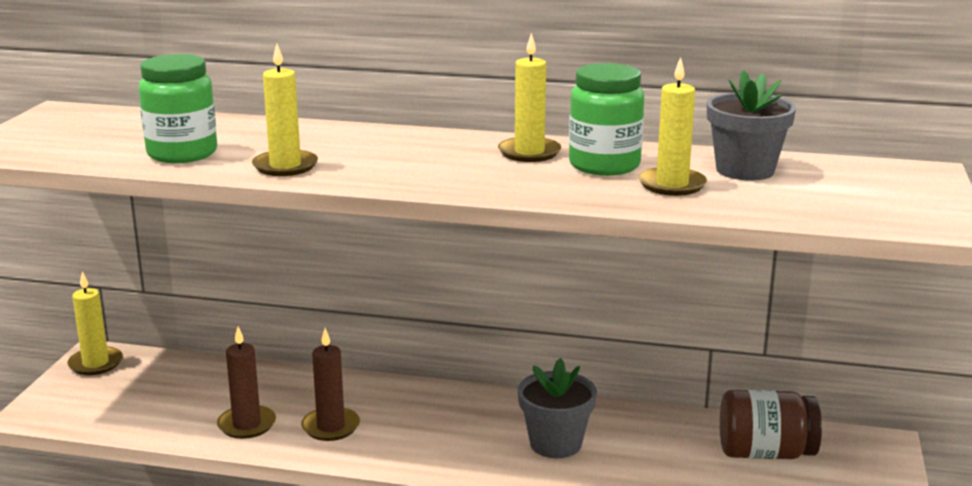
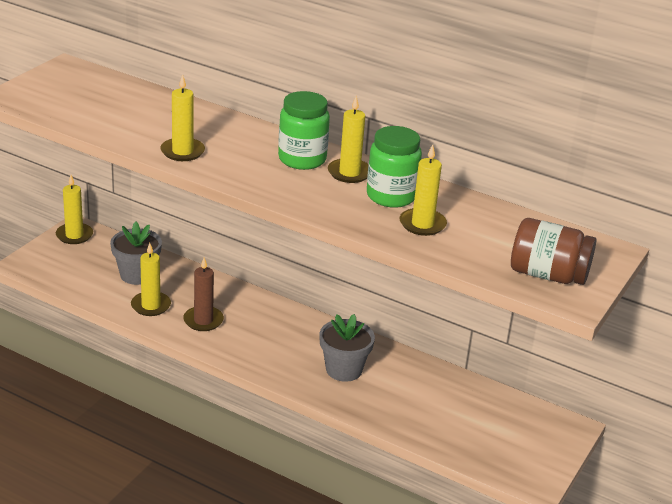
camera: 15 degrees right, 10 degrees up
(182, 154) = (124, 126): green jar -> green jar (302, 159)
(247, 425) = (151, 306): brown candle -> yellow candle
(745, 170) = (484, 222): grey flower pot -> grey flower pot (137, 275)
(765, 453) = (483, 412): brown jar -> brown jar (548, 275)

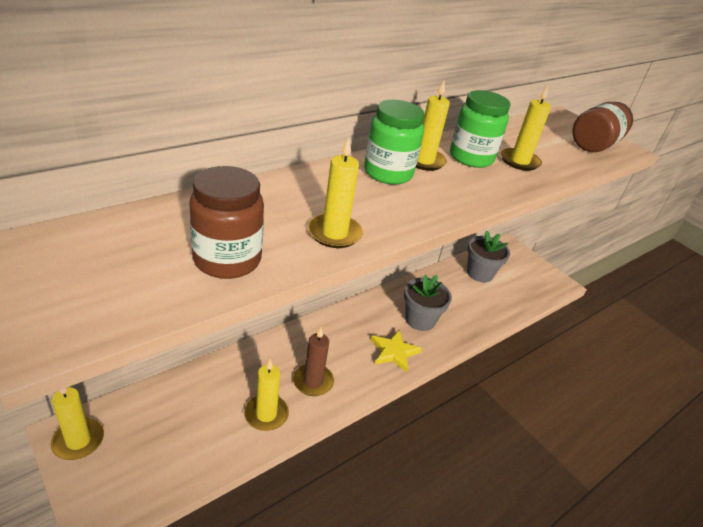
camera: 70 degrees left, 5 degrees up
(115, 123) = (227, 260): none -> brown jar
(137, 275) = (203, 407): grey flower pot -> grey flower pot (479, 273)
(279, 360) = (394, 352): none -> yellow star

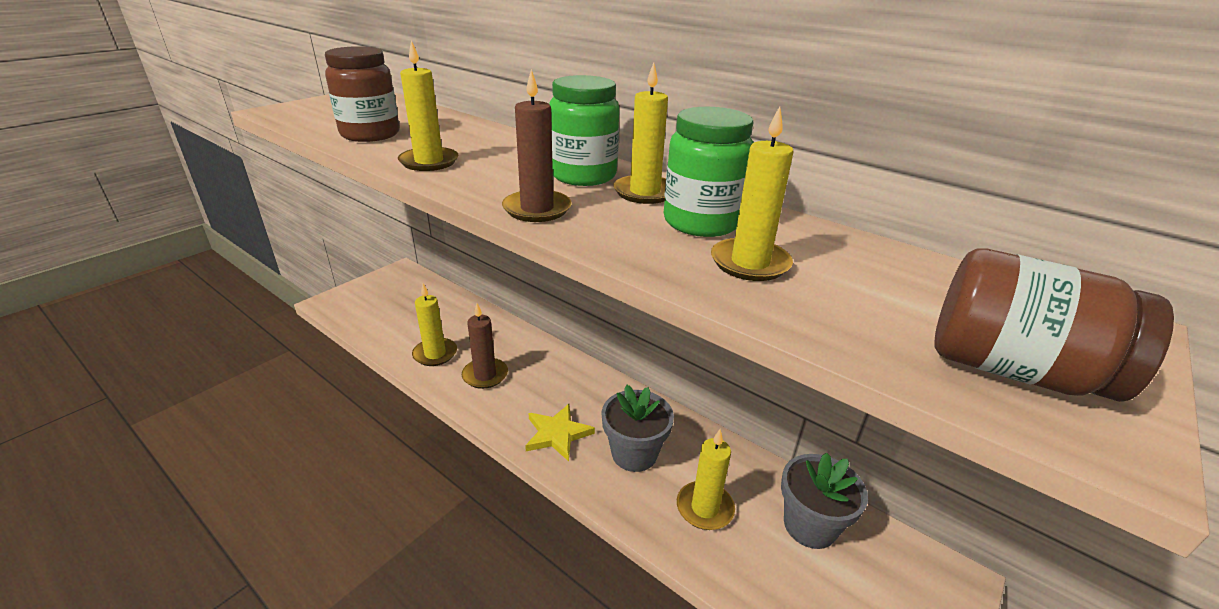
camera: 80 degrees right, 5 degrees down
(78, 440) = (395, 277): yellow candle -> yellow candle (704, 508)
(447, 203) = (537, 209): none -> brown candle

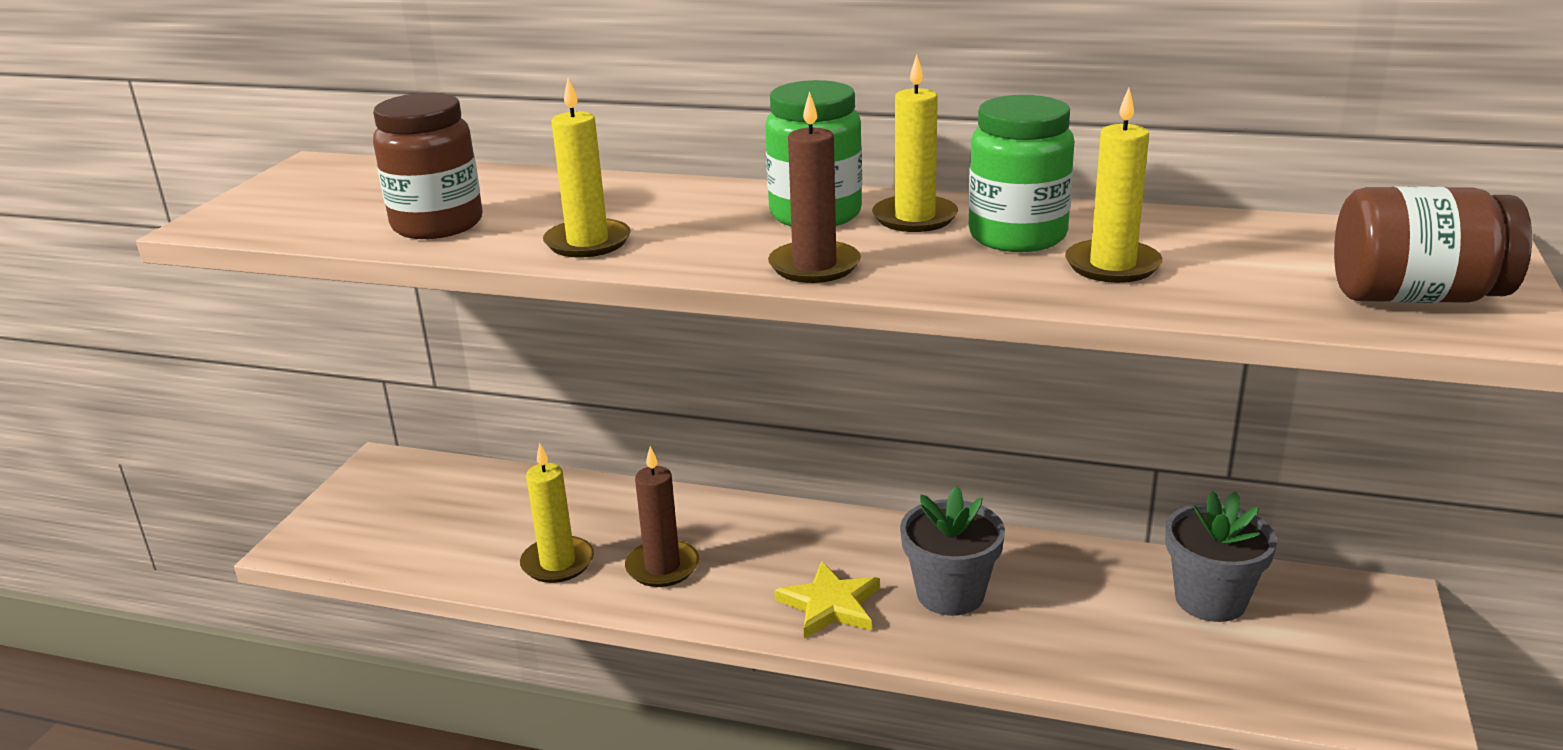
camera: 20 degrees left, 5 degrees down
(704, 508) = (1080, 623): yellow candle -> none

